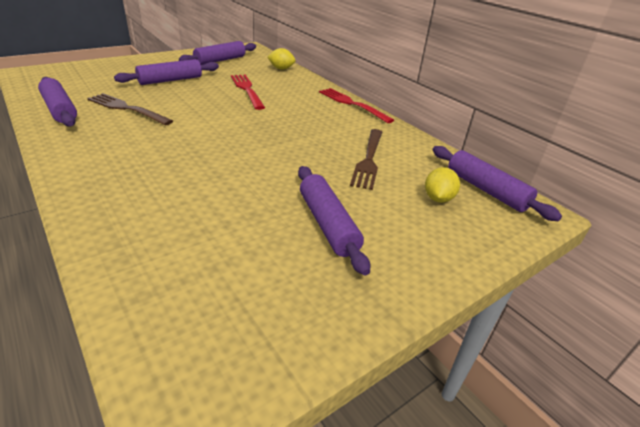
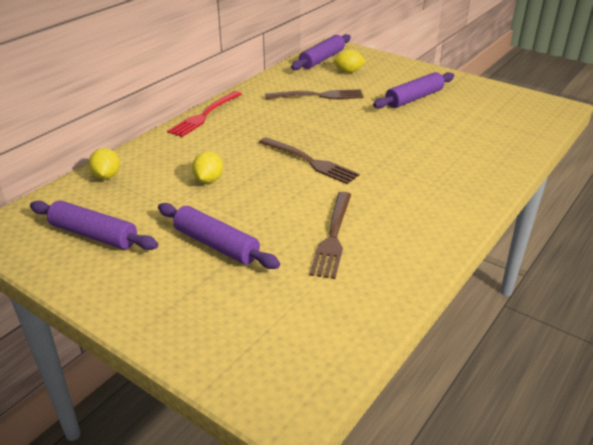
camera: 105 degrees left, 0 degrees up
(60, 109) = (379, 283): purple rolling pin -> none
(234, 125) = (310, 162): none -> brown fork
(247, 90) = (208, 180): red fork -> yellow lemon

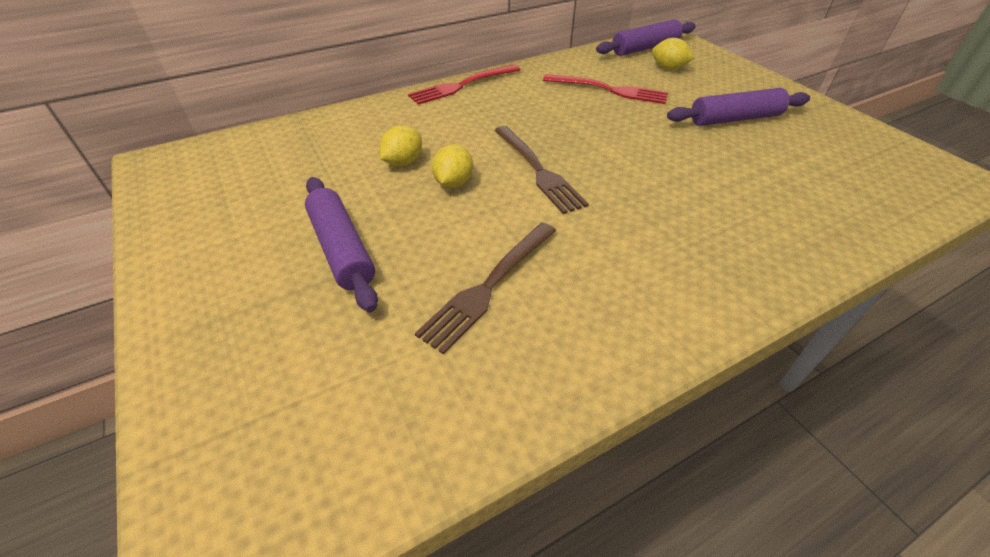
camera: 25 degrees right, 10 degrees up
(93, 235) = (232, 195): purple rolling pin -> none
(106, 176) = (306, 130): yellow lemon -> yellow lemon (453, 183)
(318, 96) = (610, 90): brown fork -> red fork

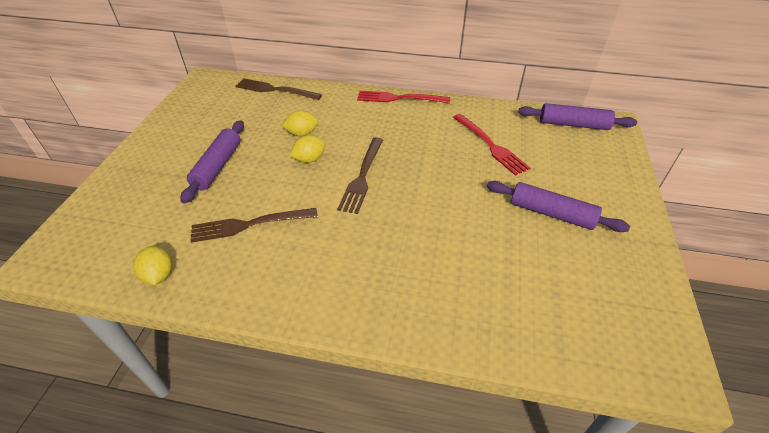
camera: 40 degrees right, 0 degrees up
(293, 134) = (275, 90): none -> brown fork
(668, 68) = (565, 149): yellow lemon -> yellow lemon (159, 275)

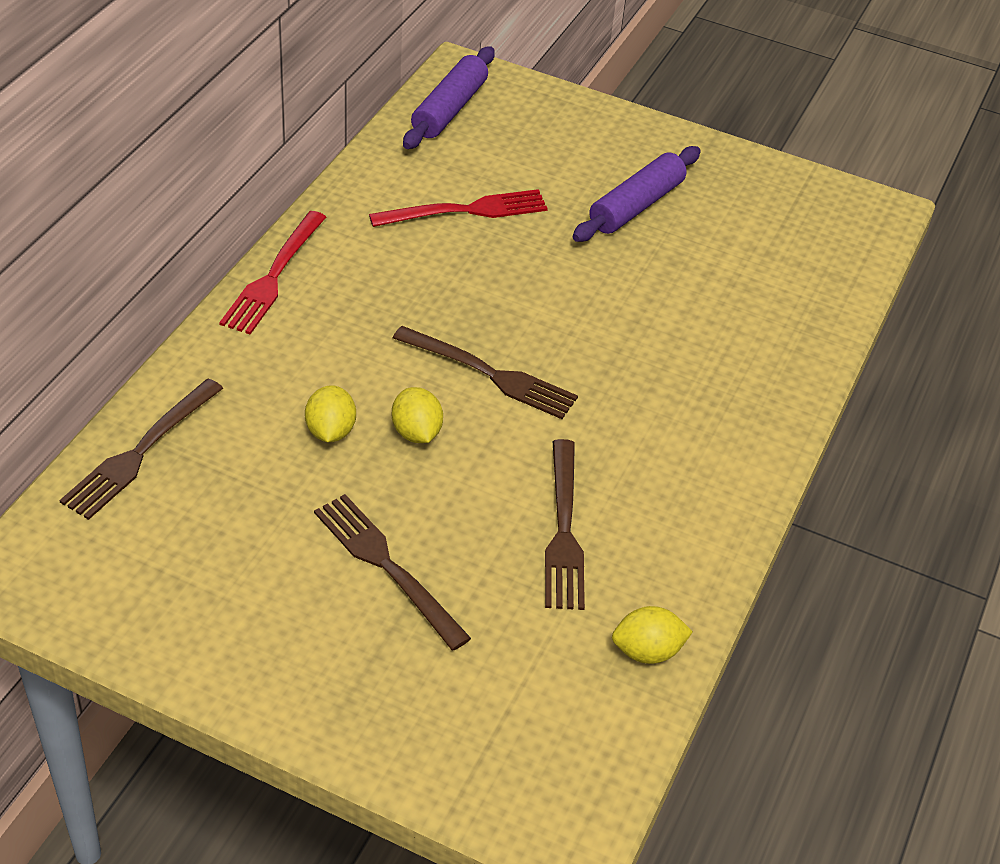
camera: 80 degrees left, 0 degrees up
(217, 166) = (386, 566): purple rolling pin -> brown fork

